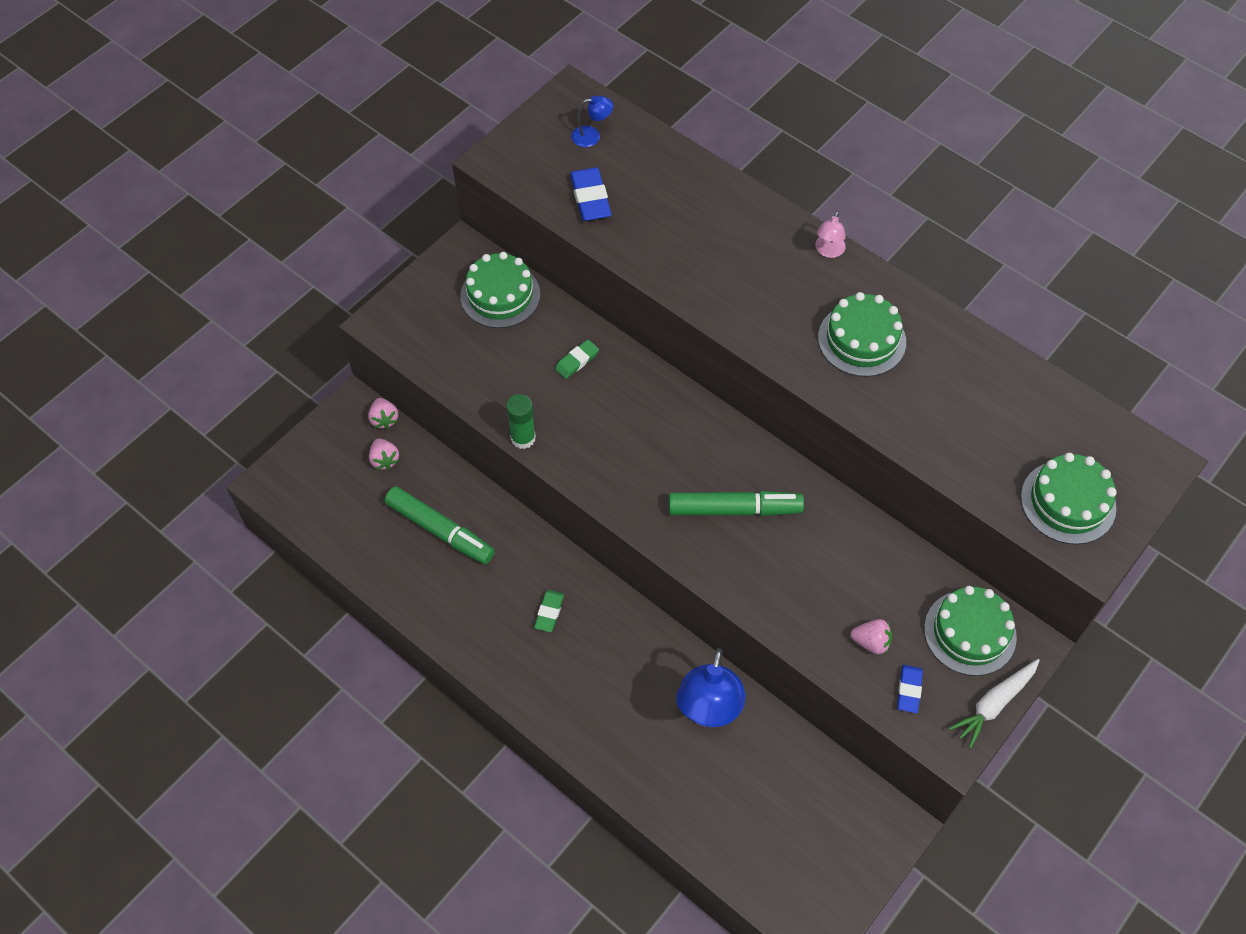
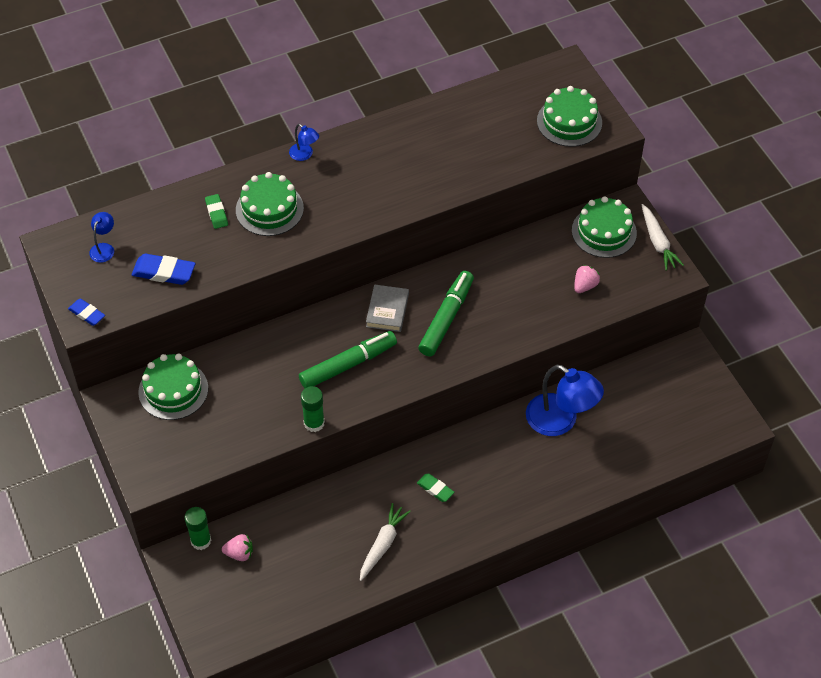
camera: 65 degrees left, 5 degrees down
(384, 419) = (201, 541): pink strawberry -> green glue stick
(440, 530) = (326, 536): green marker -> green marker (348, 365)
(454, 589) = (383, 545): none -> white carrot
(577, 361) = (266, 363): green eraser -> green eraser (216, 213)
(711, 445) = (387, 310): none -> grey book
(828, 251) = (304, 155): pink lamp -> blue lamp
(862, 340) = (389, 169): green cake -> green cake (269, 209)
(909, 690) = (627, 281): blue eraser -> blue eraser (87, 314)

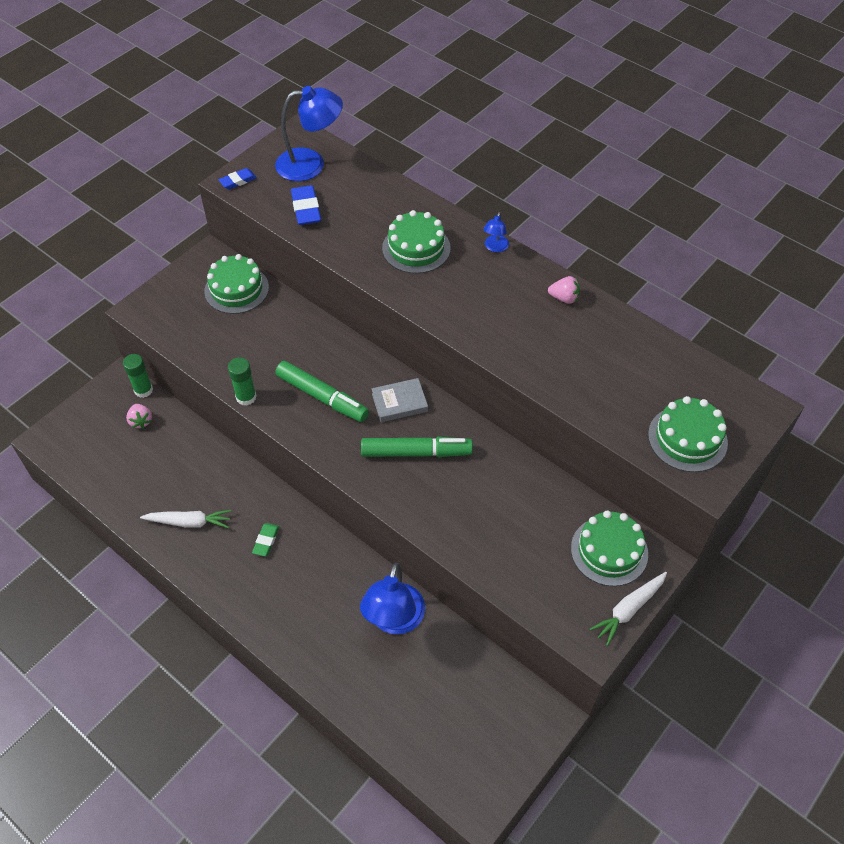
camera: 65 degrees right, 0 degrees up
(87, 314) = (238, 181): blue eraser -> blue eraser turned 45 degrees clockwise
(104, 248) = (311, 164): blue lamp -> blue lamp, size x2.13
(216, 213) = (390, 216): green eraser -> none
(585, 286) = (526, 559): pink strawberry -> pink strawberry (564, 298)

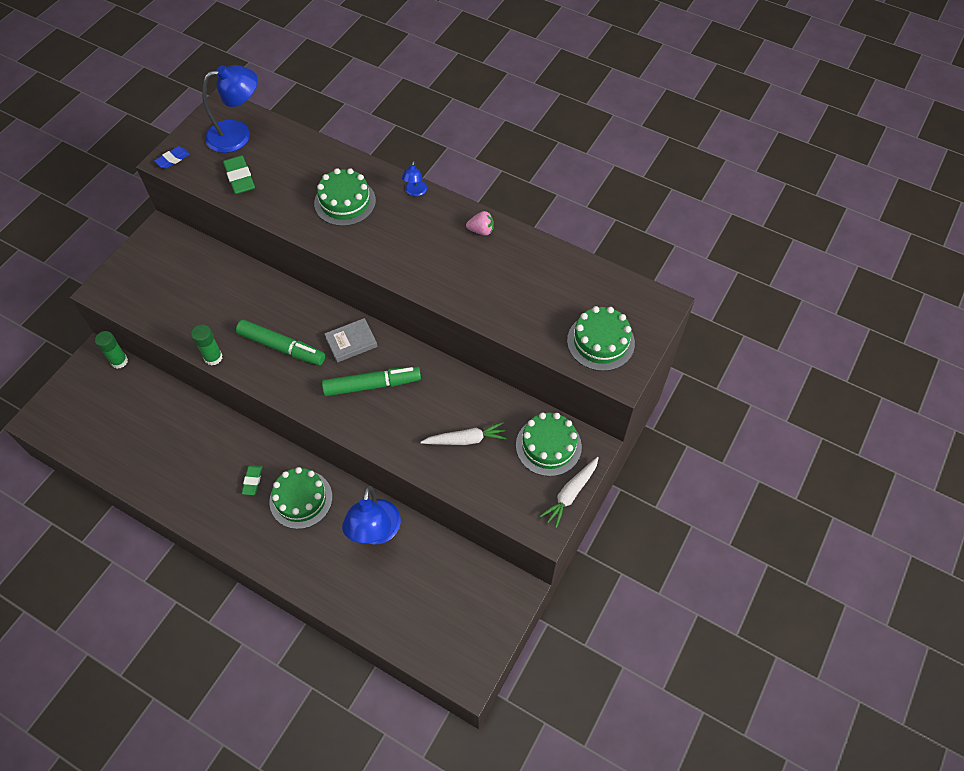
camera: 10 degrees left, 5 degrees up
(141, 421) = (121, 390): pink strawberry -> none
(189, 522) = (181, 475): white carrot -> white carrot (465, 439)
(236, 289) = (189, 258): green cake -> green cake (301, 499)
(306, 209) = (239, 178): blue eraser -> green eraser

